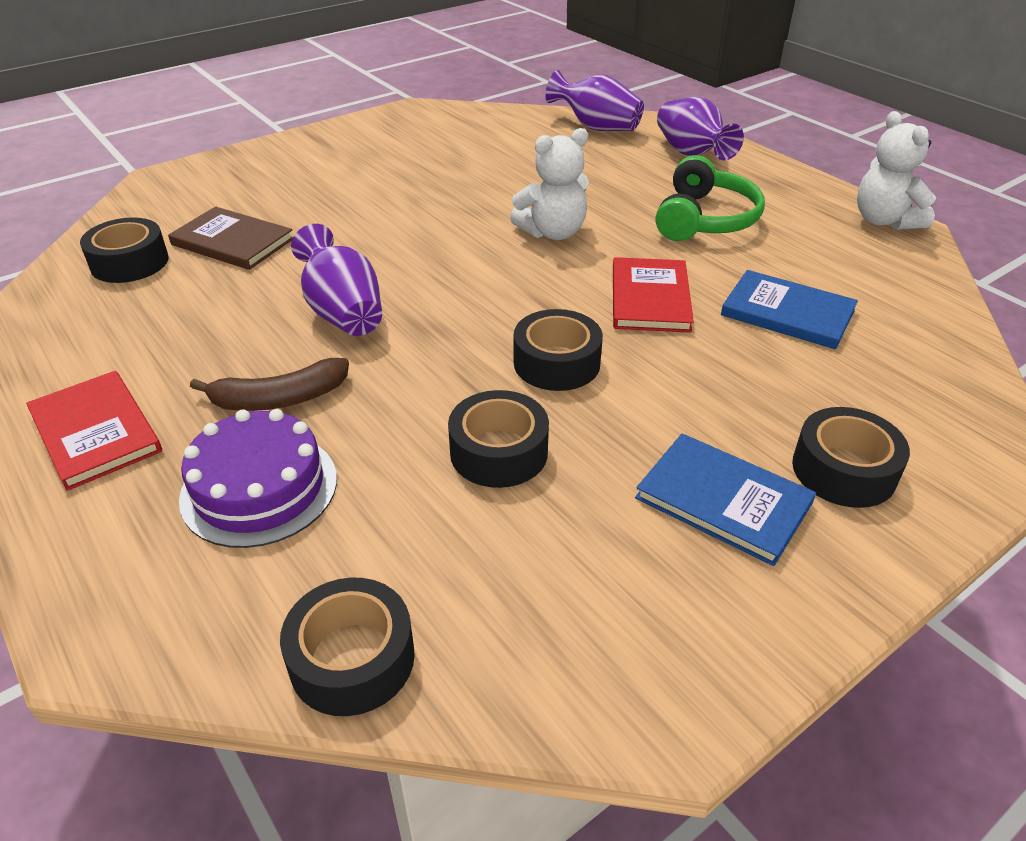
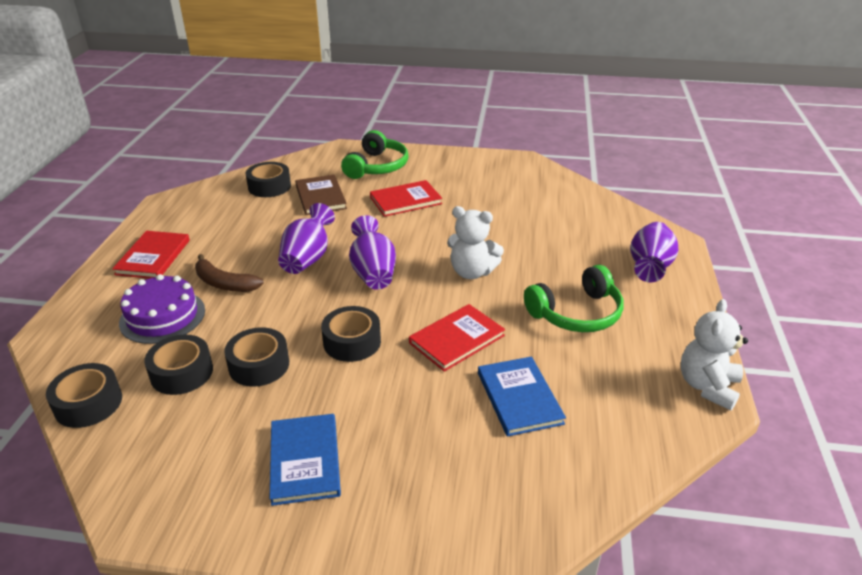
camera: 45 degrees right, 5 degrees down
(249, 180) = (377, 166): none -> green headphones
(354, 199) = (405, 200): none -> red book
(596, 127) = (615, 219): purple vase -> purple vase (373, 273)
(843, 470) = (385, 496): black tape -> black tape (182, 373)

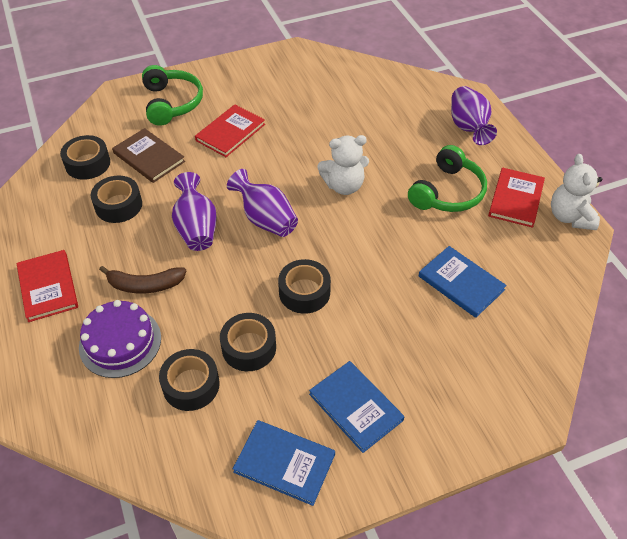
camera: 30 degrees left, 15 degrees up
(88, 403) = (138, 451): black tape -> black tape (118, 205)
(192, 476) = (284, 463): none -> blue book
(457, 339) = (381, 253): red book -> red book (516, 199)

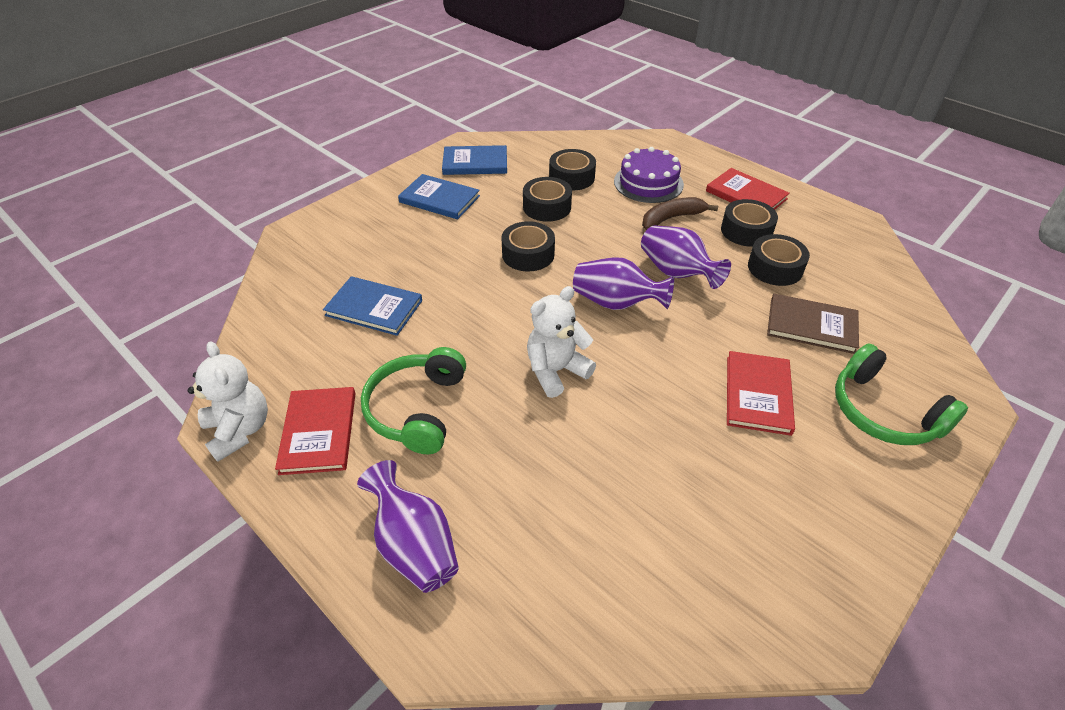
camera: 155 degrees right, 5 degrees down
(87, 163) = (863, 296): black tape -> black tape (746, 231)

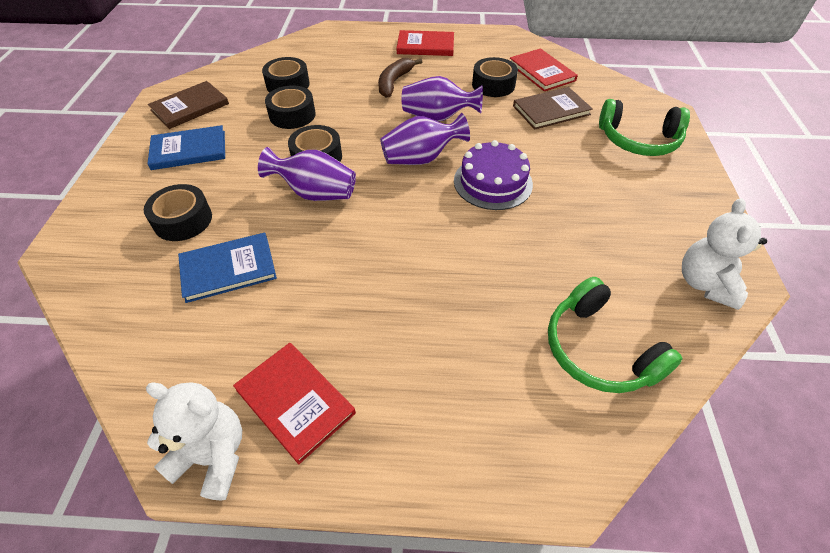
camera: 40 degrees left, 5 degrees up
(414, 546) = (476, 426): purple vase -> purple vase (315, 193)
(417, 409) = (360, 324): green headphones -> green headphones (598, 350)
(475, 163) = (190, 107): blue book -> brown book
(556, 371) = (433, 229): white teddy bear -> white teddy bear (705, 284)
(648, 183) = (351, 65): purple cake -> purple cake (493, 182)
(746, 231) = (451, 69): black tape -> black tape (183, 220)
(757, 394) = (568, 169): red book -> red book (541, 72)

